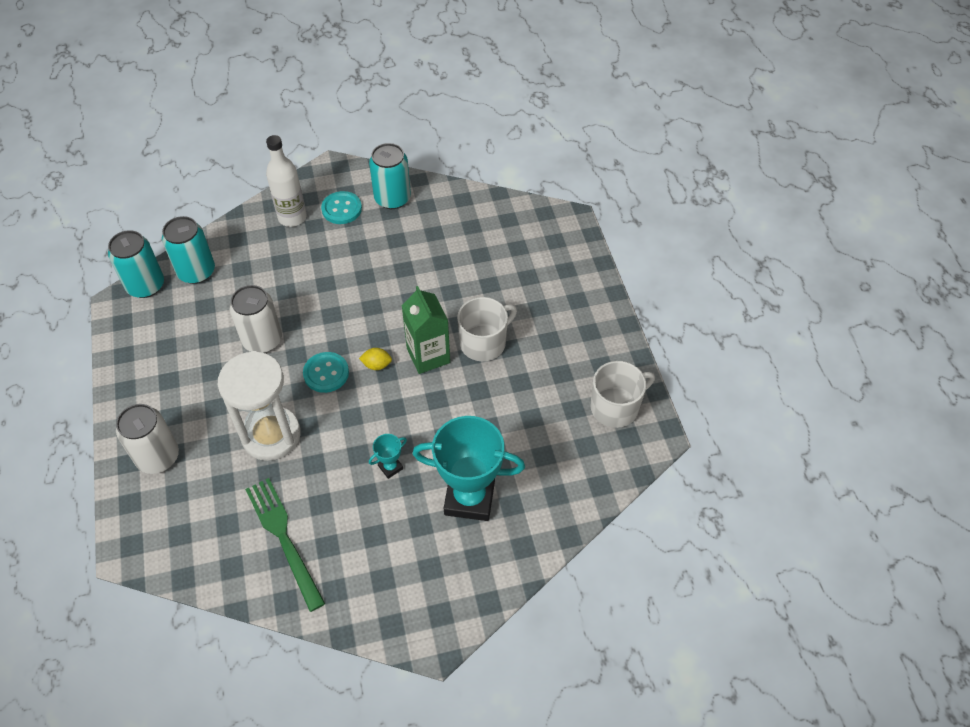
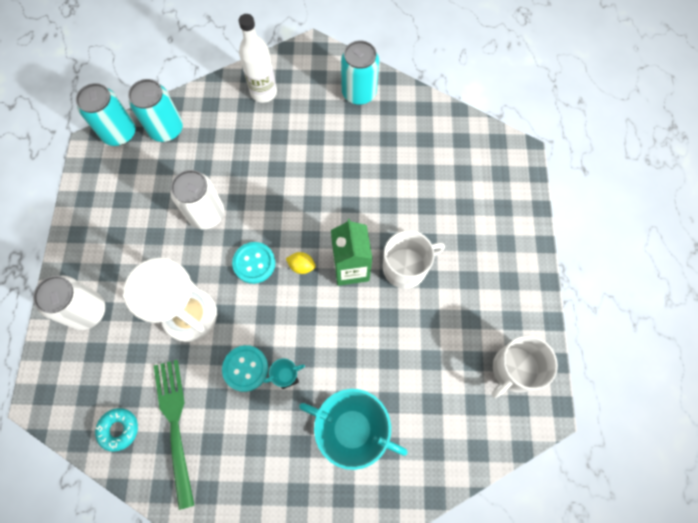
camera: 15 degrees right, 15 degrees up
(224, 557) = (119, 429): none -> turquoise donut
(341, 209) = (310, 93): turquoise button -> turquoise button (245, 368)
(615, 407) = (514, 369): white mug -> white mug turned 150 degrees clockwise

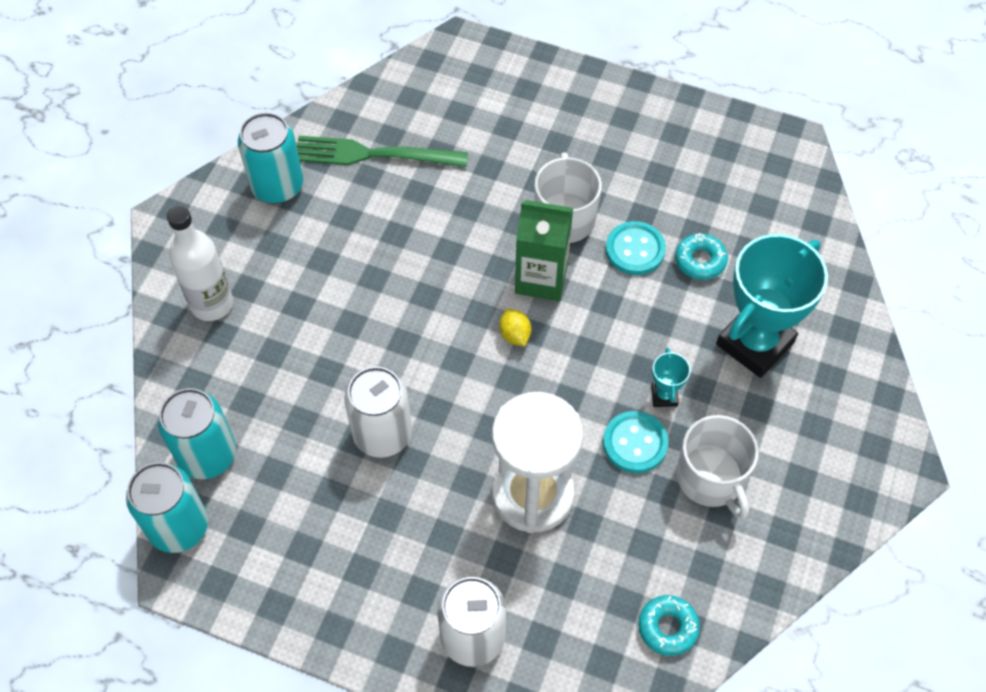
camera: 70 degrees left, 10 degrees down
(175, 425) = (684, 551): green fork -> green fork (373, 154)
(254, 263) = (486, 392): turquoise button -> turquoise button (635, 249)
(301, 266) = (515, 335): yellow lemon -> yellow lemon turned 60 degrees counterclockwise
(407, 371) = (700, 260): none -> turquoise donut
(514, 369) = (735, 154): white mug -> white mug (711, 478)

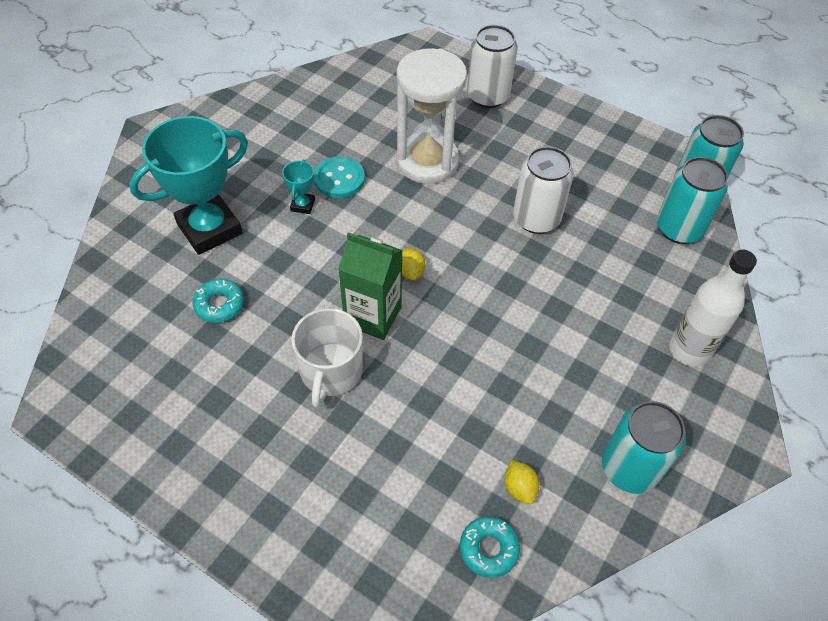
camera: 170 degrees left, 5 degrees down
(373, 154) = (519, 488): green fork -> yellow lemon
(635, 249) = (275, 326): turquoise button -> none
(667, 627) = (359, 80): turquoise donut -> turquoise donut (488, 549)
(711, 478) = (292, 148): white mug -> none

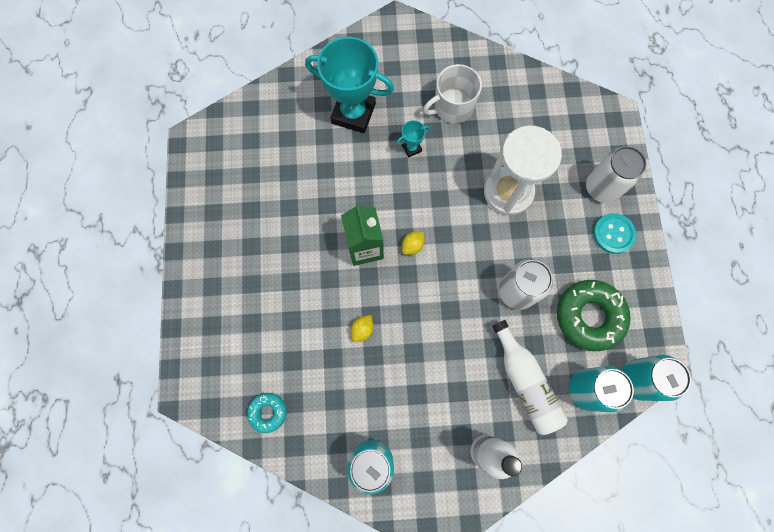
camera: 55 degrees right, 20 degrees up
(219, 304) = (309, 161): turquoise donut -> none
(330, 371) = (311, 253): white mug -> white mug (452, 107)
(339, 179) = (449, 152): turquoise button -> turquoise button (613, 234)
(519, 488) = (315, 405): yellow lemon -> yellow lemon (362, 330)
(606, 182) = (589, 316): none -> green donut
(636, 271) = (525, 382): none -> white bottle

